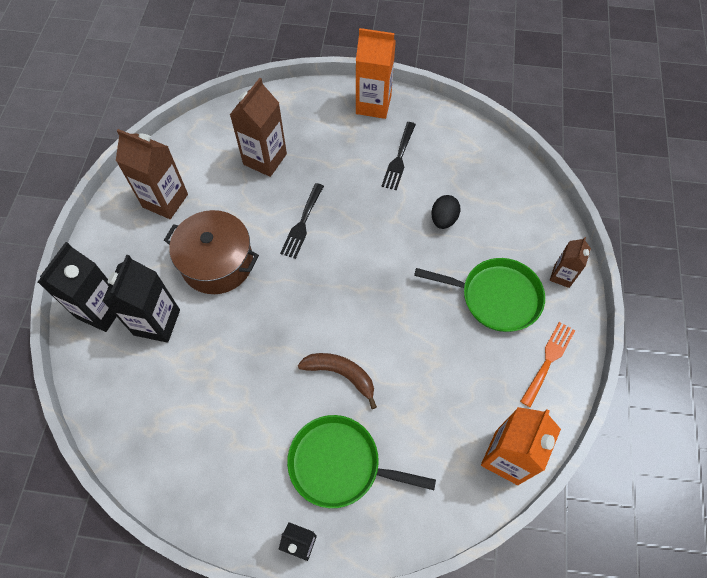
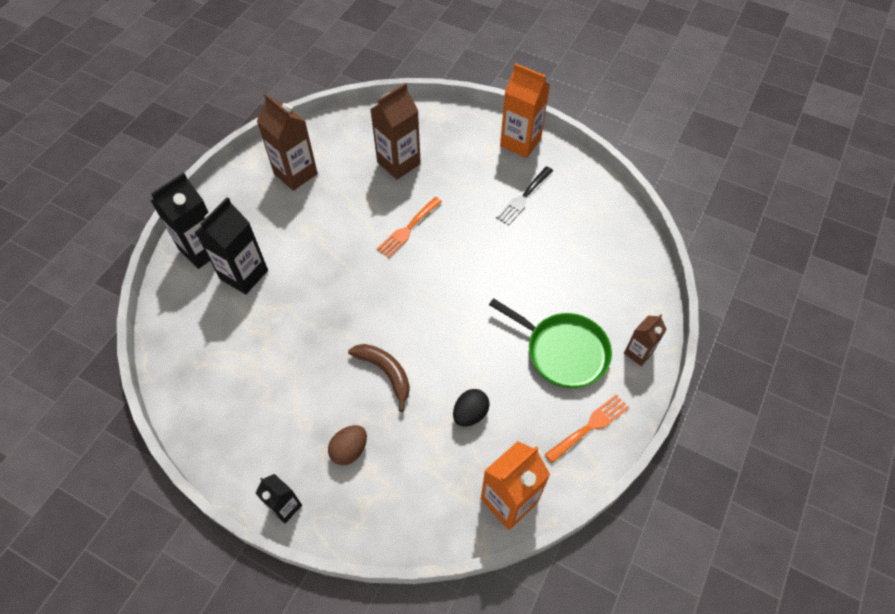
camera: 20 degrees right, 5 degrees down
(217, 262) = (317, 240): brown pot -> none
(302, 223) = (408, 229): black fork -> orange fork
(339, 464) = (349, 450): green pan -> brown egg
(443, 219) = (542, 265): black egg -> black egg (470, 414)

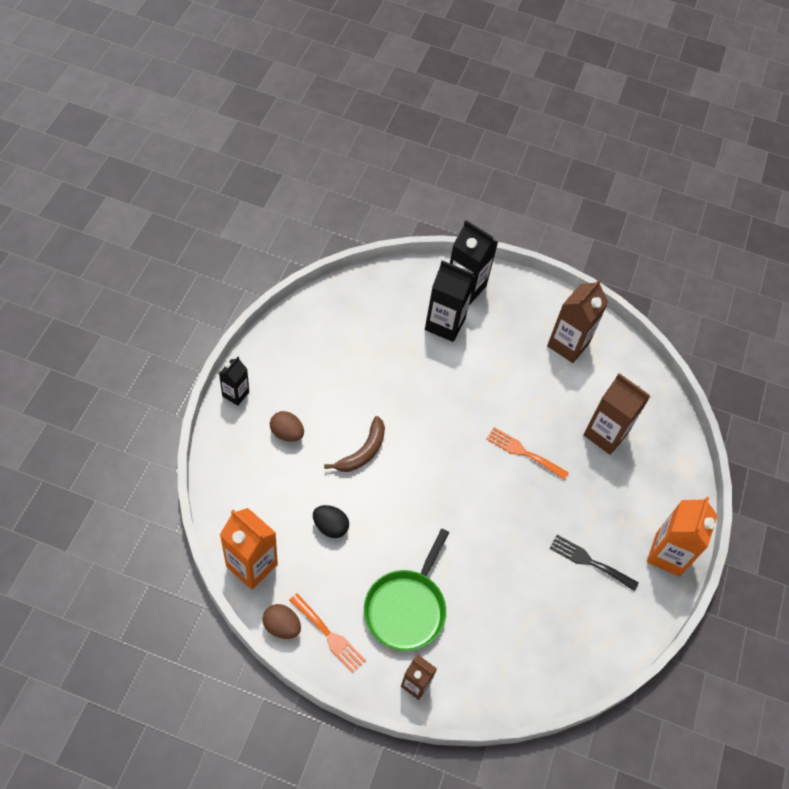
camera: 75 degrees right, 0 degrees up
(580, 473) = (282, 626): none -> brown egg

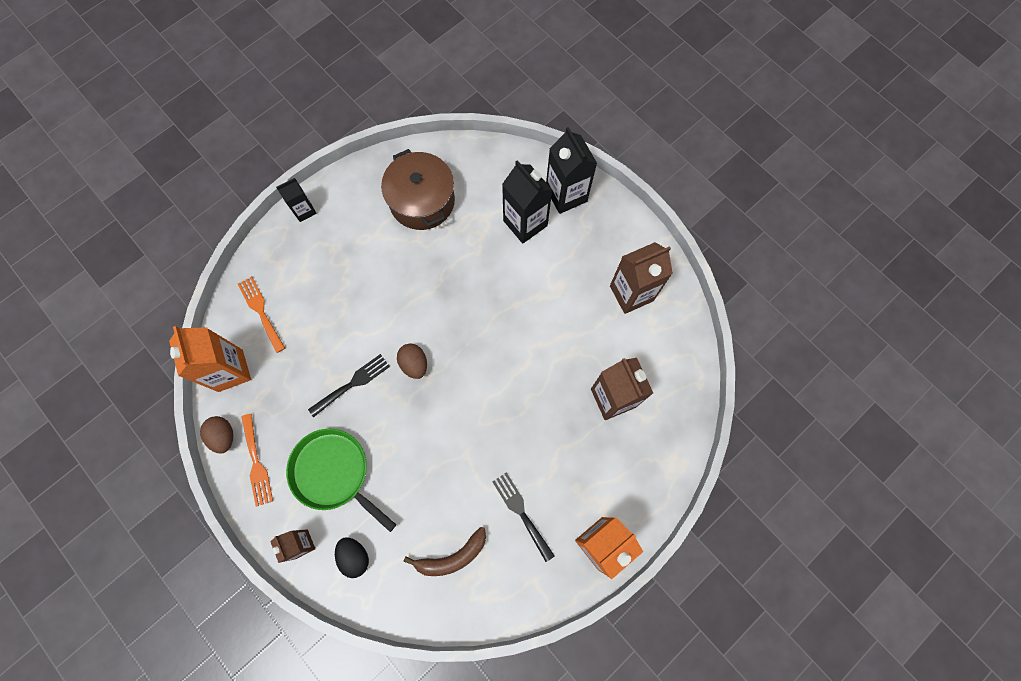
camera: 35 degrees right, 15 degrees up
(287, 433) = (326, 265): brown egg -> brown egg (414, 364)
(330, 527) = (313, 367): black egg -> black egg (354, 556)
(342, 342) = (422, 201): none -> brown pot
(362, 452) = (380, 312): brown banana -> brown banana (452, 556)
(375, 524) = (352, 383): none -> black fork
(406, 608) = (333, 473): green pan -> green pan turned 75 degrees clockwise
(523, 452) = (523, 379): orange fork -> orange fork (261, 311)

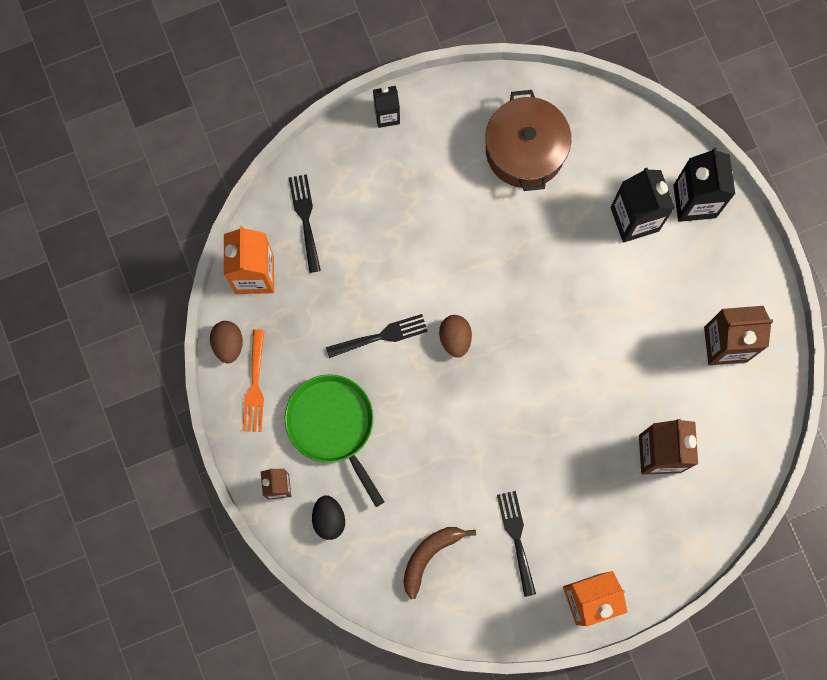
camera: 20 degrees right, 5 degrees up
(261, 311) = (305, 218): orange fork -> black fork
(452, 556) = (429, 556): brown banana -> brown banana turned 135 degrees clockwise

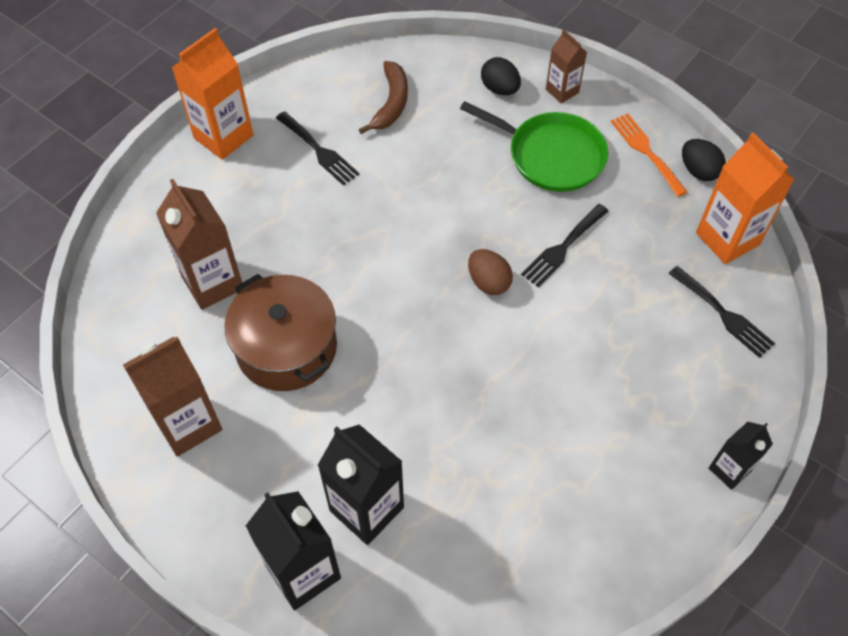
camera: 150 degrees right, 20 degrees down
(228, 344) = (698, 171): brown egg -> black egg
(525, 150) = (545, 519): brown pot -> brown pot (286, 347)

